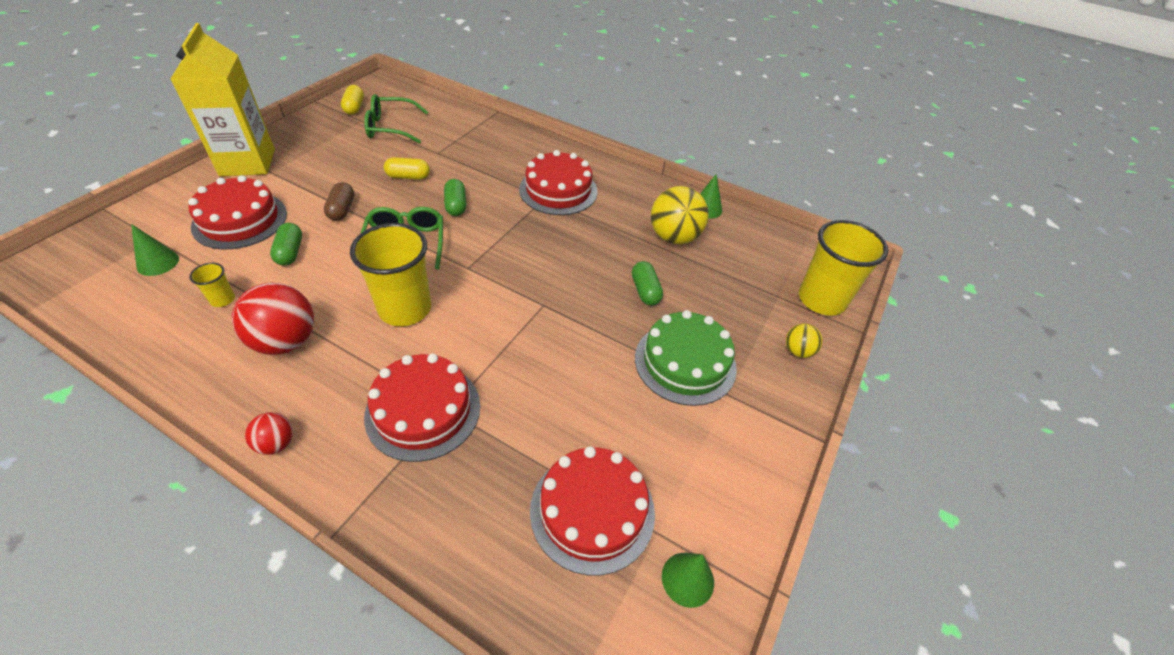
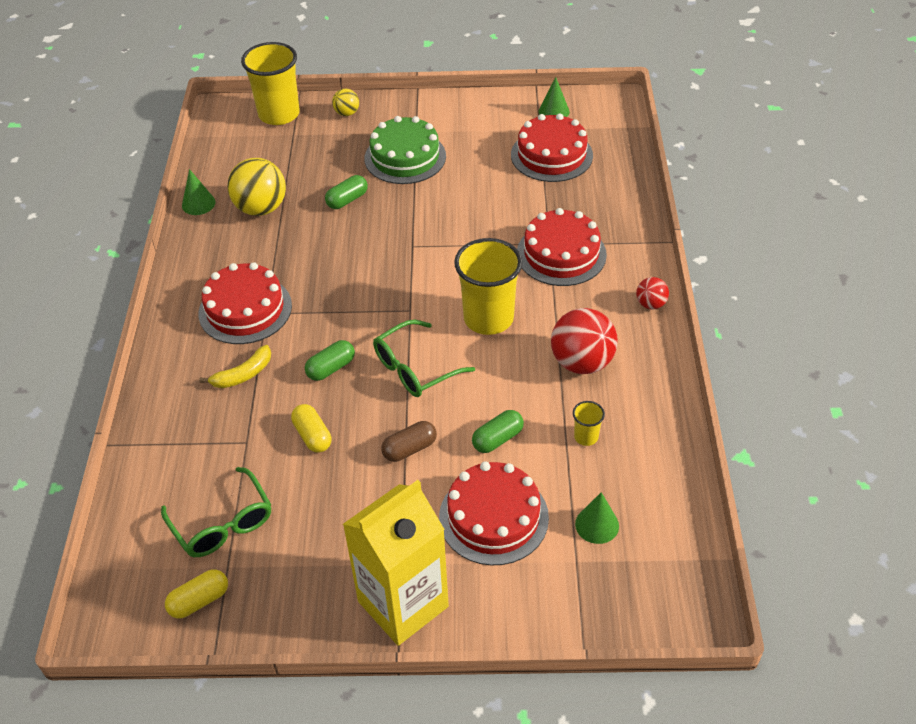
camera: 115 degrees left, 0 degrees up
(495, 169) = (243, 374): none -> yellow banana

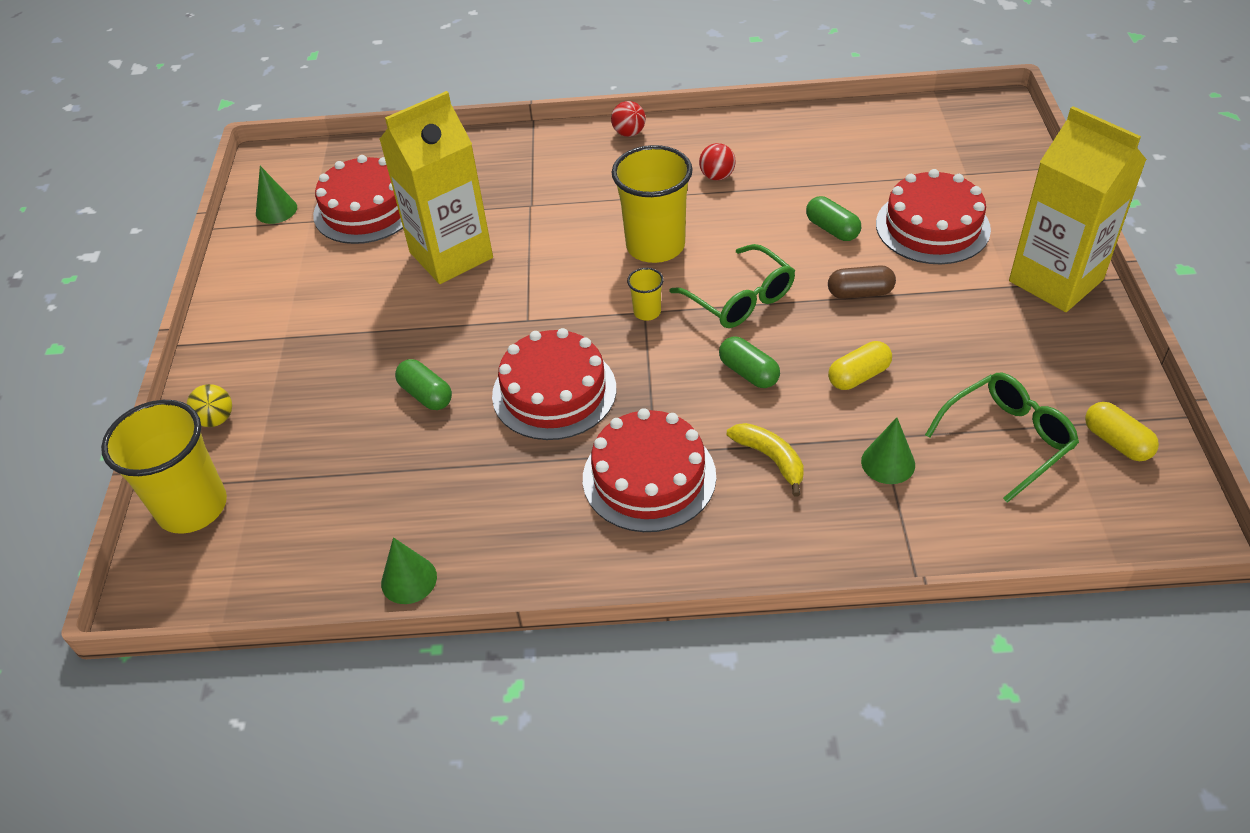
camera: 90 degrees left, 0 degrees up
(261, 208) = (431, 493): yellow ball -> none
(405, 157) = (341, 343): green cake -> none
(410, 449) = (860, 293): brown capsule -> brown capsule turned 60 degrees counterclockwise
(491, 203) = (451, 255): none -> yellow carton
(561, 254) = (549, 195): red cake -> red cake (554, 392)
(582, 362) = (717, 176): red ball -> red ball, size x0.52
(586, 437) = (817, 171): yellow cup -> yellow cup (647, 312)
(597, 525) = (921, 162): green cone -> green cone (888, 463)

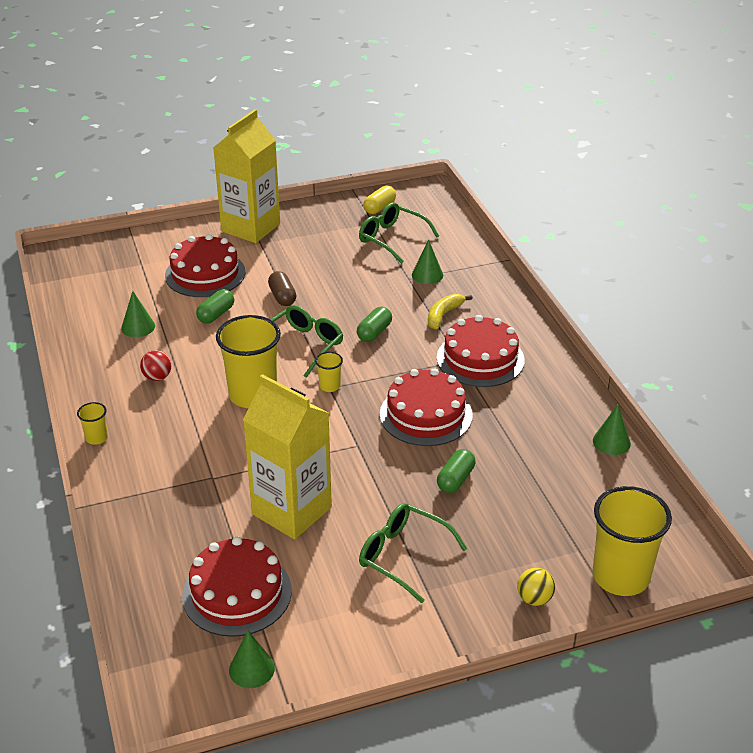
camera: 110 degrees left, 10 degrees down
(339, 328) = (403, 556): none -> green glasses
(629, 133) = (96, 438): red ball -> yellow cup
(822, 166) = (138, 327): none -> green cone
(858, 376) = (361, 290): yellow capsule -> none

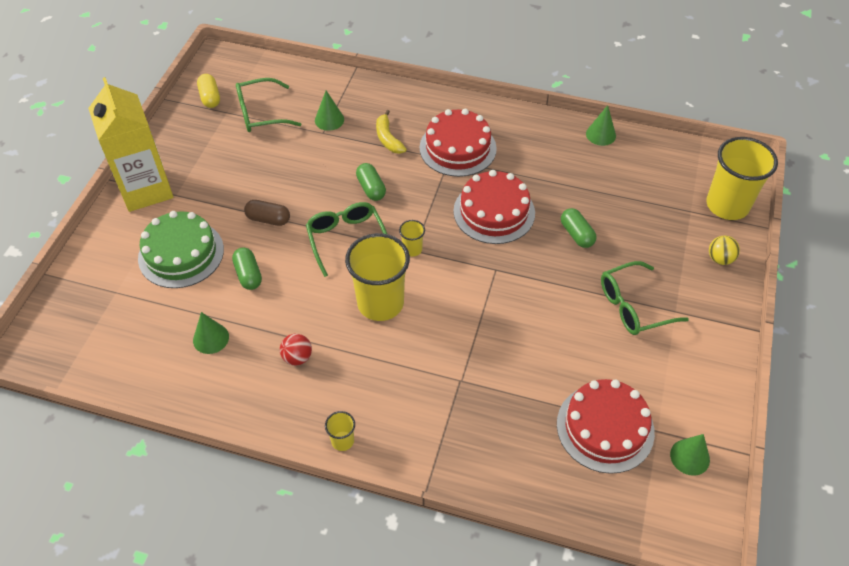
camera: 55 degrees left, 15 degrees up
(205, 274) = (181, 253): red cake -> green cake
(292, 511) = (539, 347): yellow carton -> none

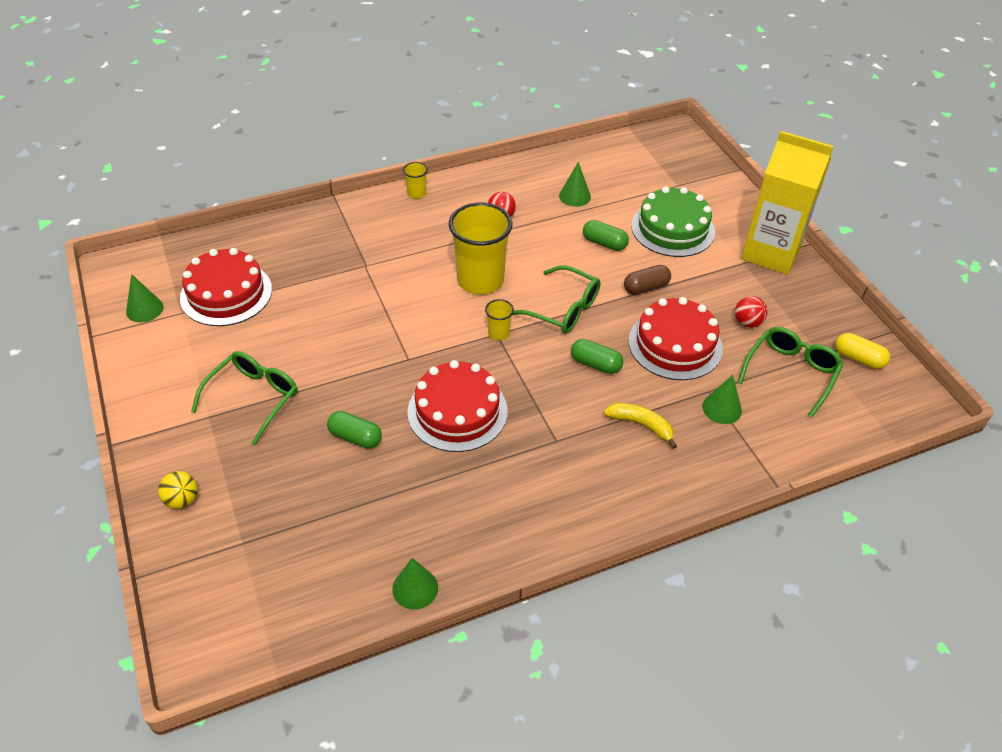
camera: 140 degrees right, 5 degrees down
(239, 155) = (747, 322): none -> red ball
(457, 148) = (561, 460): red cake -> red cake (675, 344)
(727, 205) = (199, 579): yellow cup -> none

